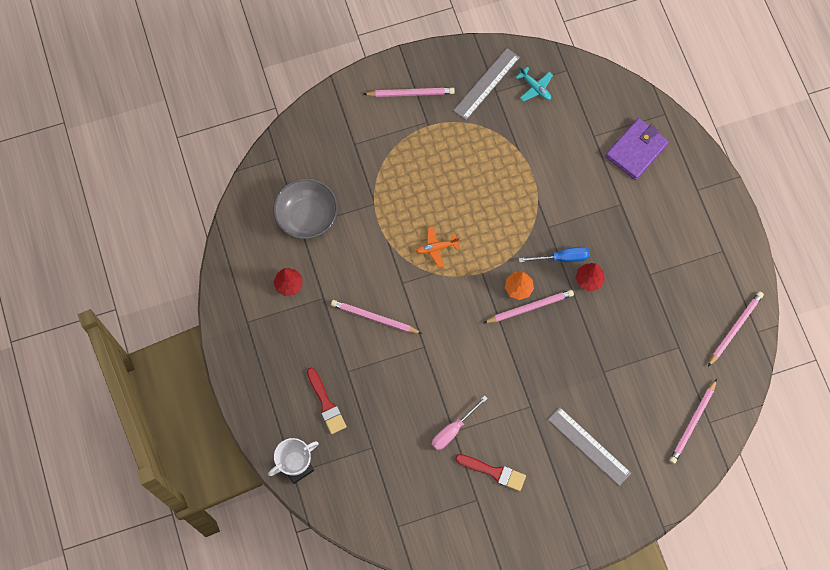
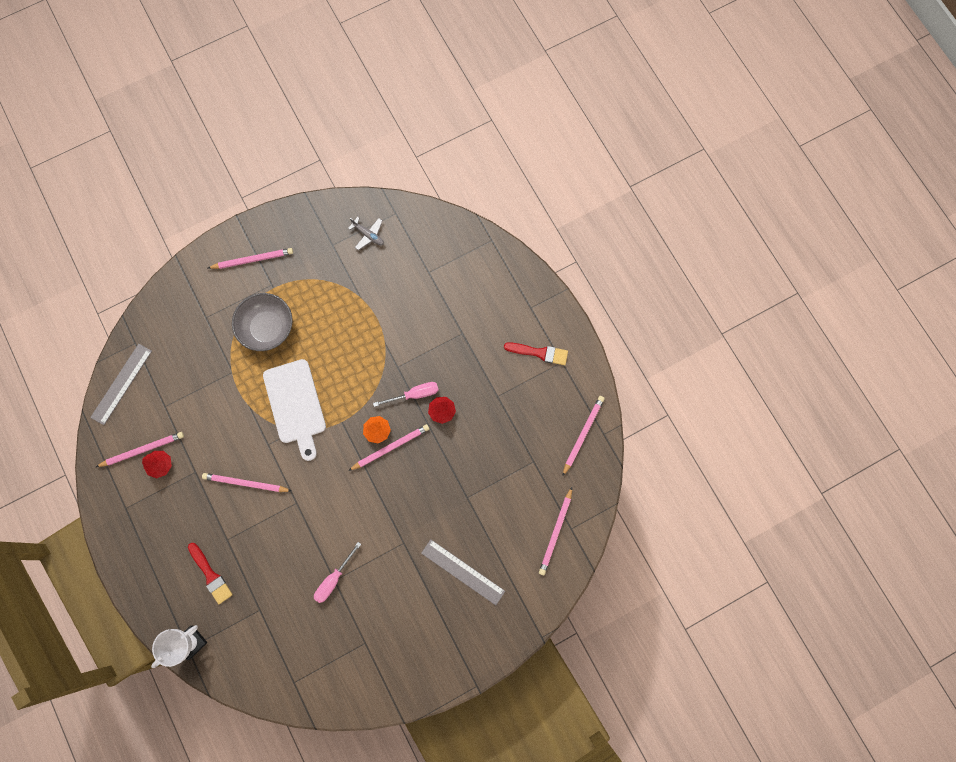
camera: 10 degrees left, 5 degrees up
(272, 266) = (142, 450): none -> pink pencil
(307, 216) = (169, 395): grey bowl -> grey bowl (267, 327)
(436, 248) = (295, 405): orange plane -> white cutting board
(486, 84) = (322, 239): grey ruler -> grey ruler (121, 384)
(494, 472) = (377, 613): red brush -> red brush (539, 353)
(535, 88) = (368, 235): turquoise plane -> grey plane
(562, 258) = (414, 394): blue screwdriver -> pink screwdriver
(636, 150) = (469, 279): purple wallet -> none

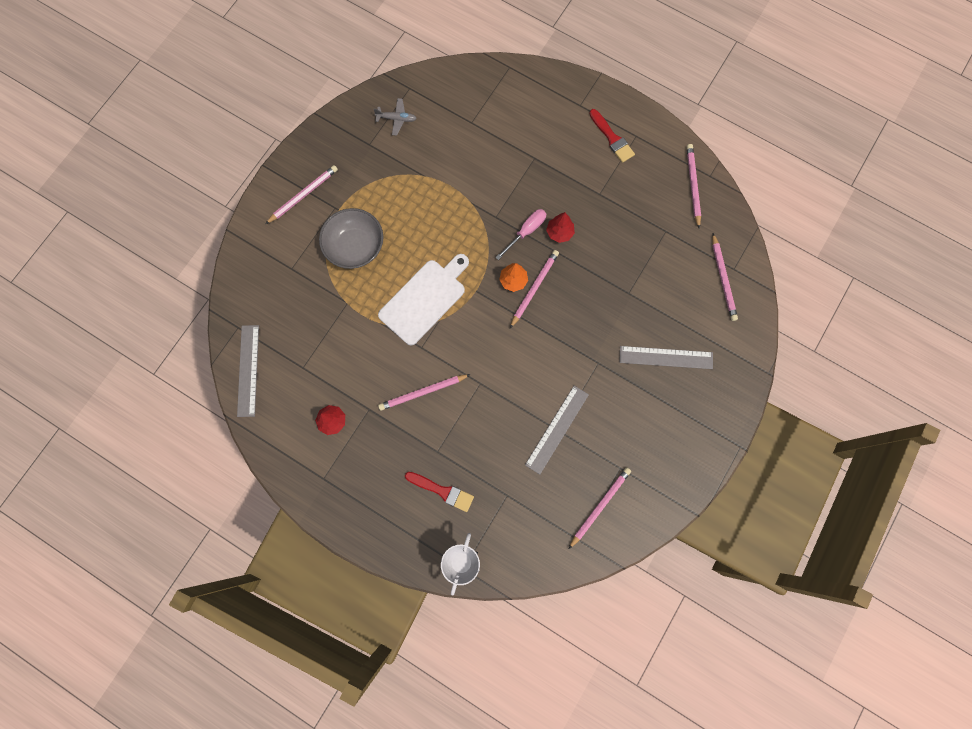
camera: 30 degrees left, 0 degrees up
(142, 450) = (306, 418): pink pencil -> pink pencil (599, 506)
(295, 405) = (425, 299): white cutting board -> white cutting board turned 90 degrees counterclockwise
(334, 579) = (557, 429): pink screwdriver -> grey ruler
(539, 353) = (612, 138): red brush -> red brush turned 75 degrees clockwise

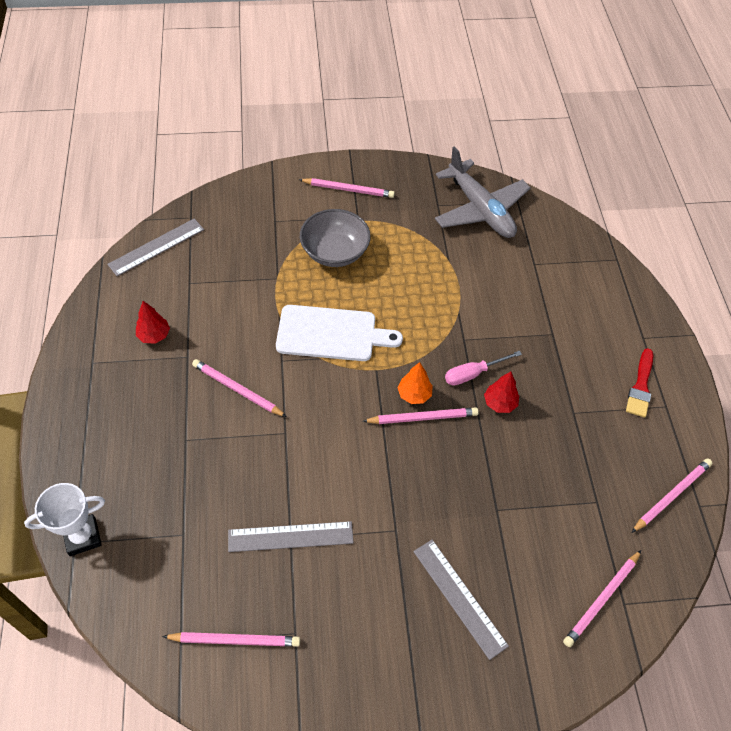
camera: 50 degrees right, 20 degrees down
(397, 119) = (480, 210): grey plane -> grey plane, size x2.37
(442, 491) = (147, 470): red brush -> none
(526, 232) = (473, 374): pink screwdriver -> pink screwdriver turned 150 degrees clockwise

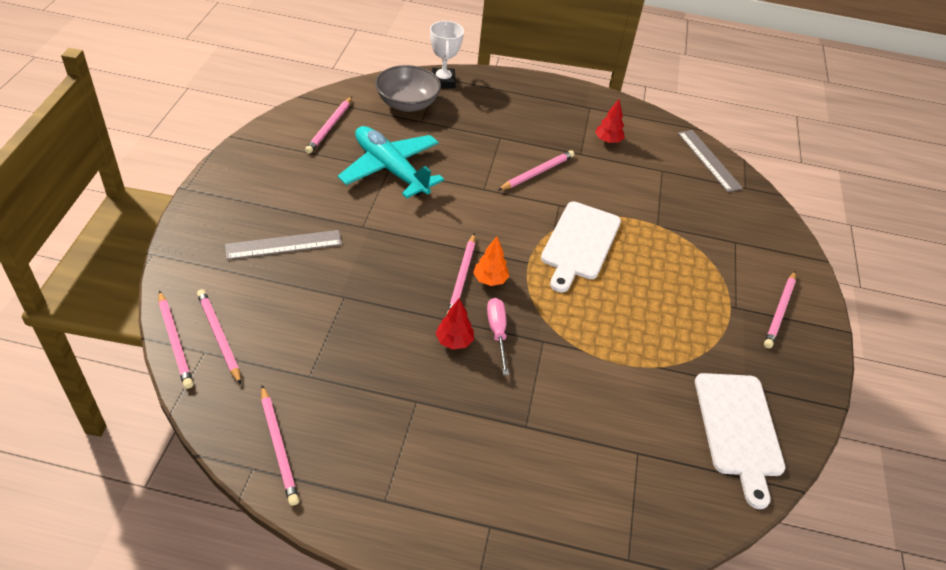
camera: 105 degrees right, 10 degrees down
(290, 536) = (390, 169): grey ruler -> turquoise plane
(335, 252) = (685, 274): grey bowl -> grey bowl (407, 104)
(480, 210) = (738, 429): grey plane -> white cutting board
(629, 638) = (175, 341): none -> pink pencil
(640, 386) = (421, 485): red brush -> none

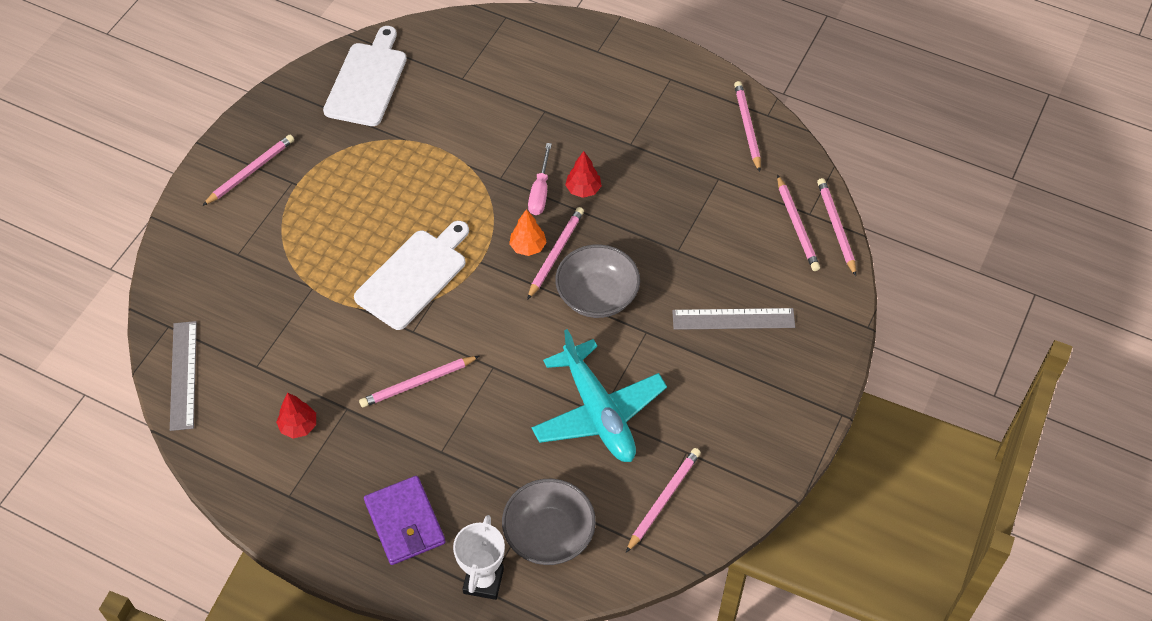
camera: 160 degrees left, 10 degrees up
(413, 248) = (597, 296): none -> grey bowl
(507, 101) = (405, 522): none -> purple wallet

